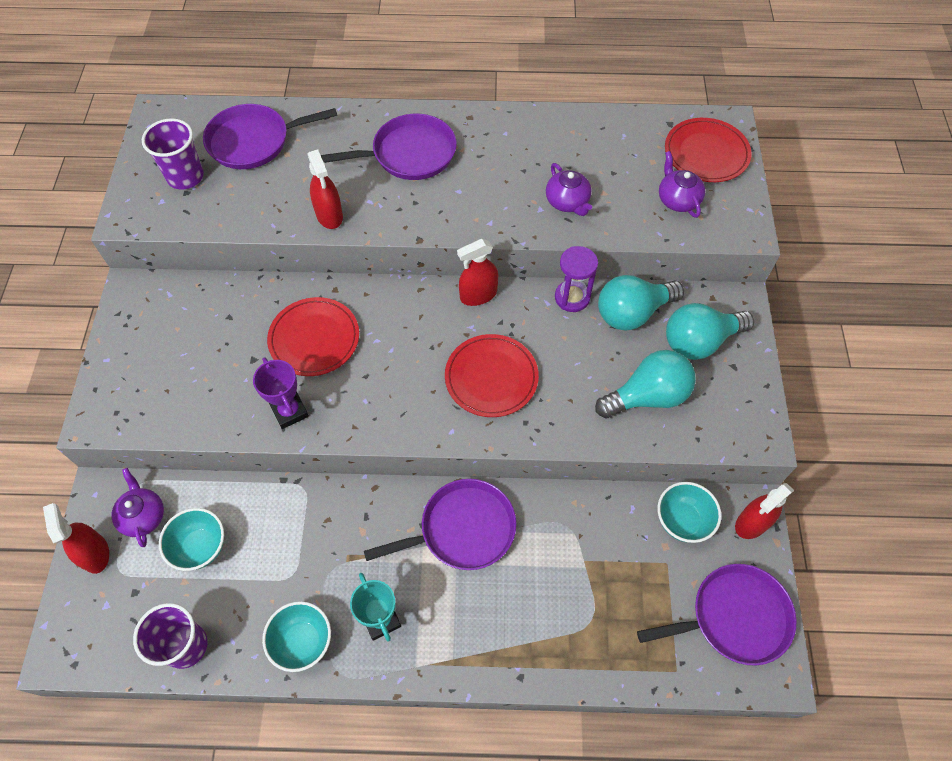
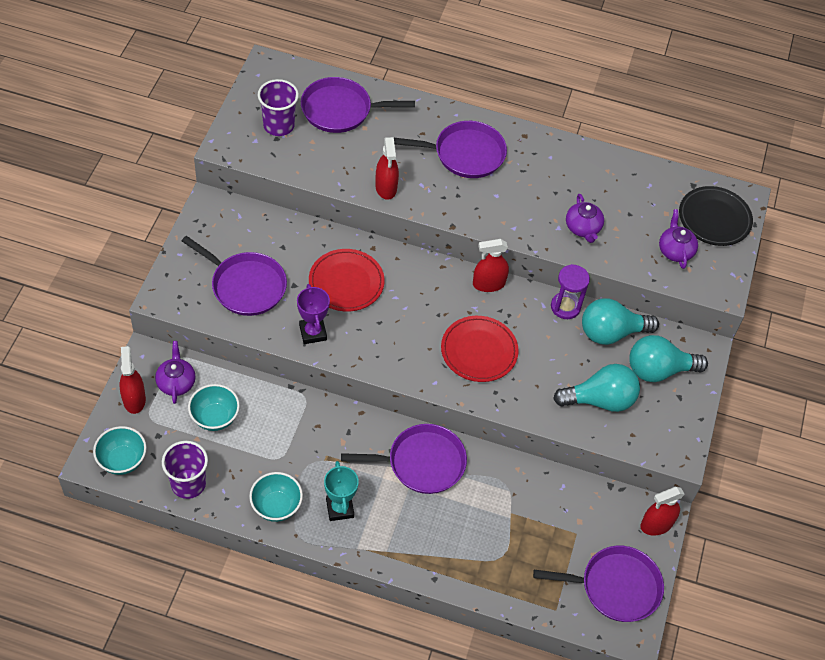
camera: 10 degrees right, 5 degrees down
(195, 376) = (245, 286): none -> purple pan
(682, 521) = (600, 507): turquoise bowl -> turquoise bowl (122, 460)
(706, 153) = (714, 218): red plate -> black plate

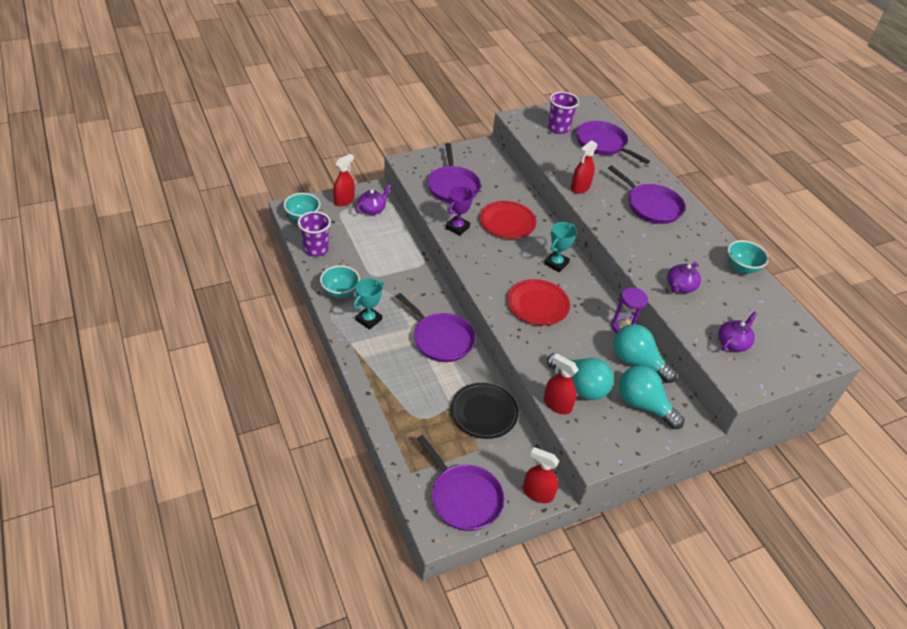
camera: 50 degrees right, 10 degrees down
(215, 418) = (368, 235): turquoise bowl -> turquoise bowl (741, 268)
(441, 290) = (556, 263): none -> turquoise trophy
(488, 284) = (589, 282): red spray bottle -> red spray bottle (557, 404)
(714, 218) = (788, 349): black plate -> black plate (484, 412)

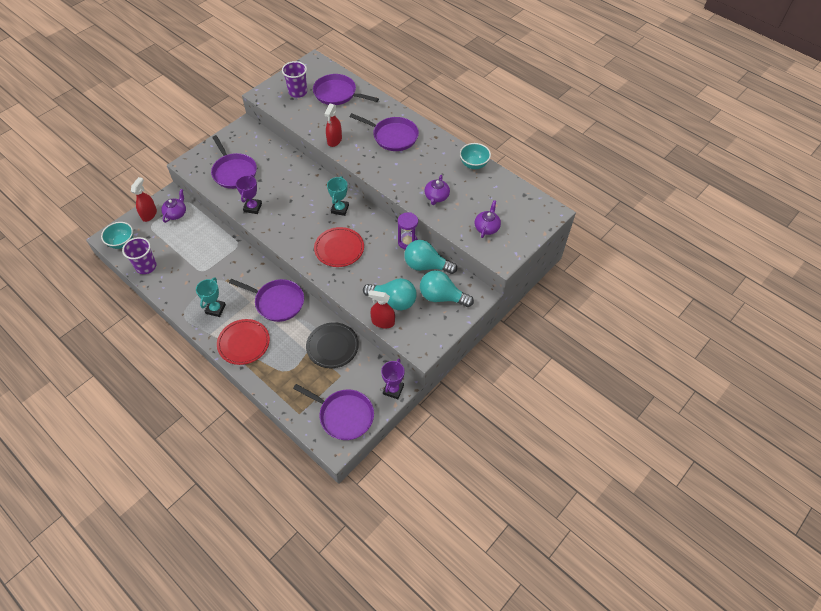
camera: 20 degrees left, 10 degrees up
(340, 292) = (183, 295): turquoise bowl -> none
(507, 222) = (289, 188): red plate -> red plate (244, 343)
(537, 493) = (393, 390): red spray bottle -> purple trophy

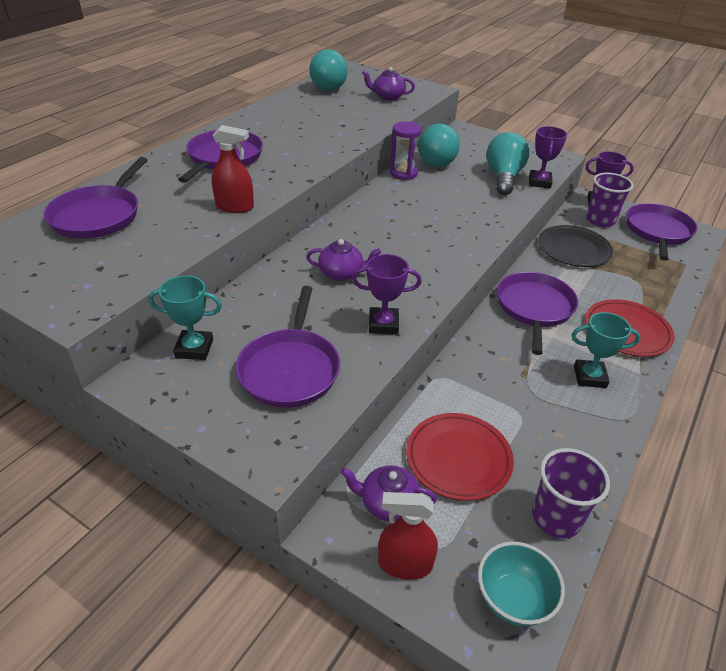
camera: 100 degrees left, 15 degrees down
(234, 172) = (290, 369): purple pan -> purple pan turned 135 degrees clockwise
(298, 92) = (80, 262): purple cup -> purple cup (600, 220)
(339, 249) = (439, 223): red plate -> red plate (458, 458)
(340, 209) = (359, 230): turquoise trophy -> turquoise trophy (194, 348)
(383, 322) = (539, 182): red spray bottle -> purple trophy
(436, 197) = (346, 124): purple teapot -> purple teapot (342, 273)
(442, 297) = (478, 149): turquoise light bulb -> turquoise light bulb (330, 86)
(473, 164) = (279, 104): turquoise bowl -> none

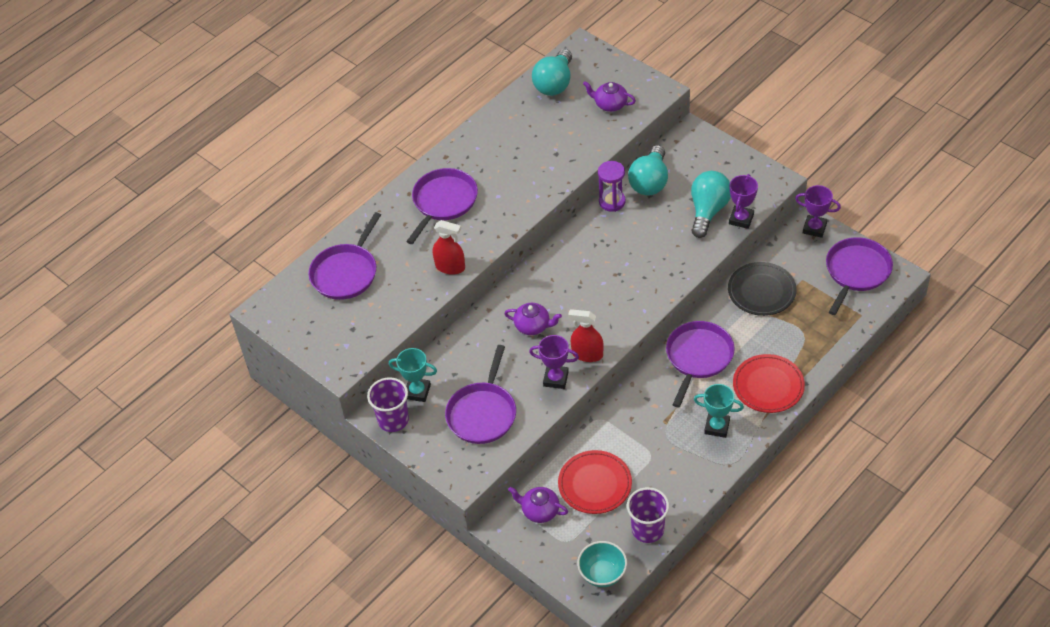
camera: 15 degrees right, 10 degrees up
(405, 564) = (542, 548): red spray bottle -> red spray bottle (587, 354)
(600, 220) = (805, 254): purple cup -> purple cup (393, 420)

